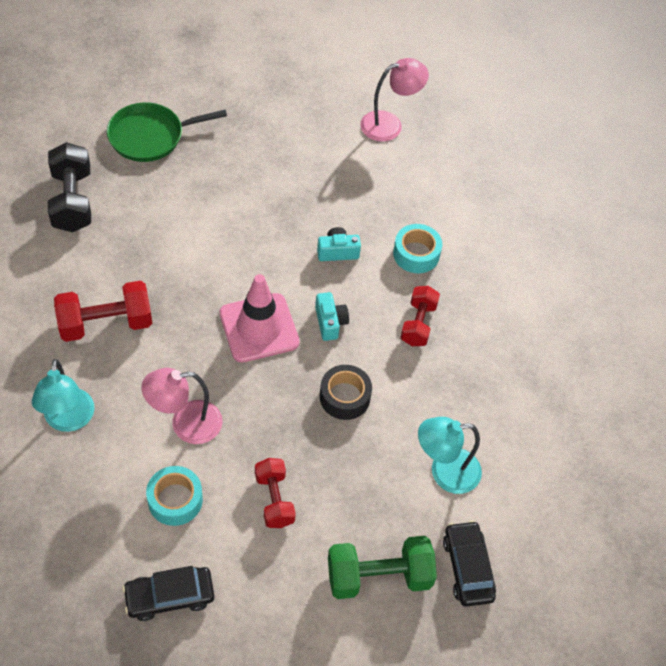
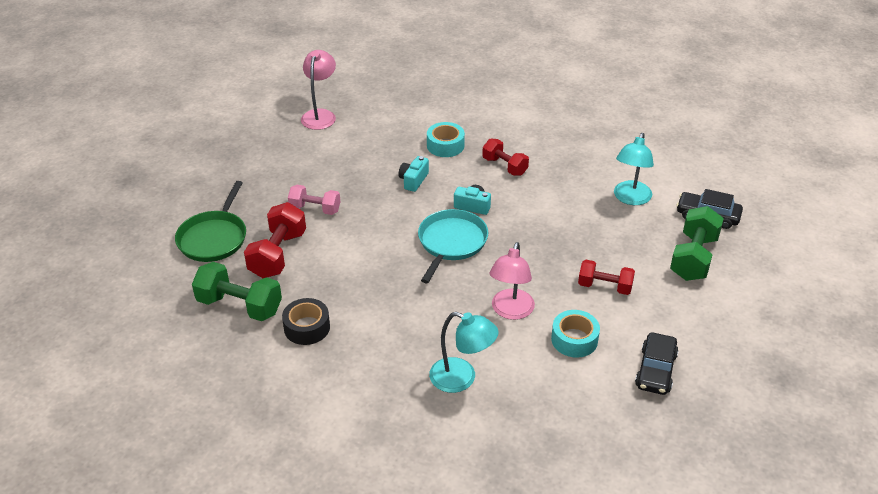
camera: 55 degrees left, 15 degrees down
(72, 201) = (239, 306): black dumbbell -> green dumbbell
(106, 324) = (383, 326): red dumbbell -> red dumbbell (278, 254)
(239, 191) = (315, 209): none -> pink dumbbell
(259, 328) = (451, 243): pink traffic cone -> turquoise pan
(344, 397) = (541, 222): black tape -> black tape (307, 327)

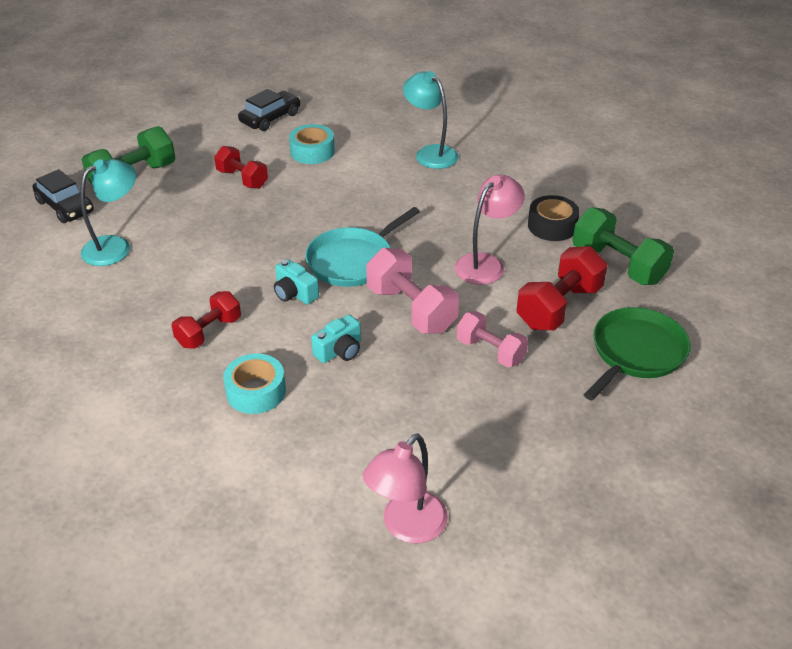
camera: 155 degrees left, 0 degrees up
(384, 220) = (411, 309): none -> pink dumbbell
(504, 166) = (209, 332): red dumbbell -> red dumbbell turned 60 degrees clockwise
(510, 311) = (347, 185): pink lamp -> pink lamp (486, 264)

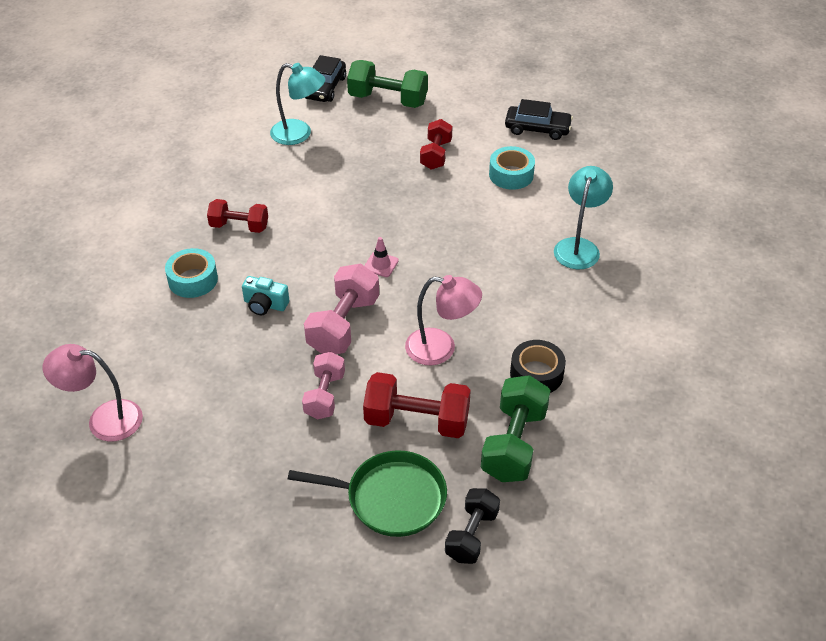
camera: 60 degrees right, 5 degrees up
(295, 293) = (315, 250): turquoise camera -> none
(353, 260) = (381, 264): turquoise pan -> pink traffic cone
(699, 321) = (471, 535): none -> black dumbbell

